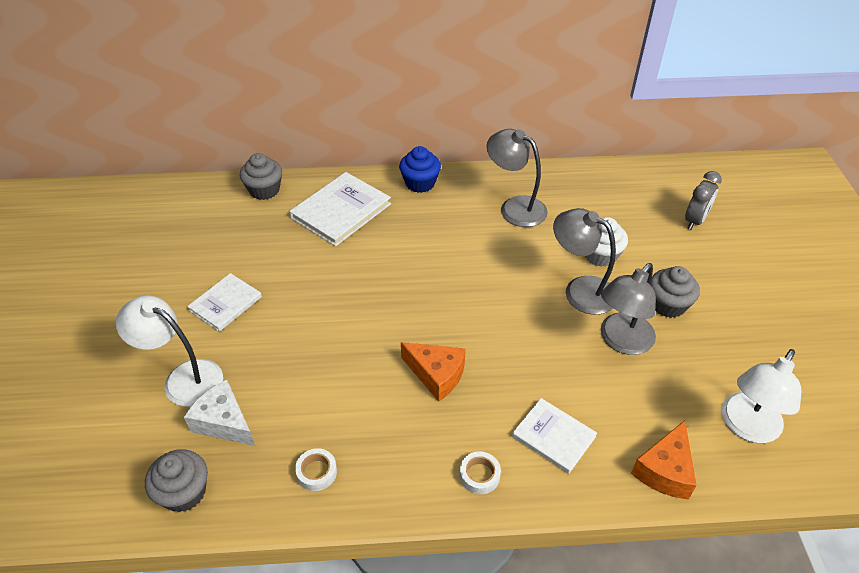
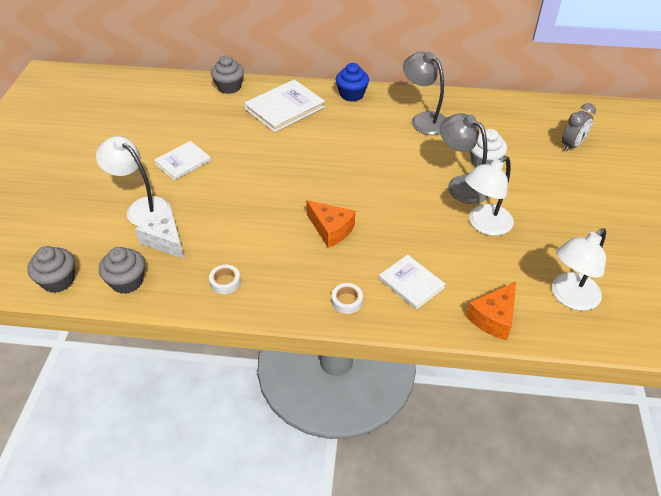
camera: 10 degrees right, 0 degrees up
(621, 341) = (484, 225): grey lamp -> white lamp
(667, 305) = (530, 203): grey cupcake -> grey cupcake (58, 280)

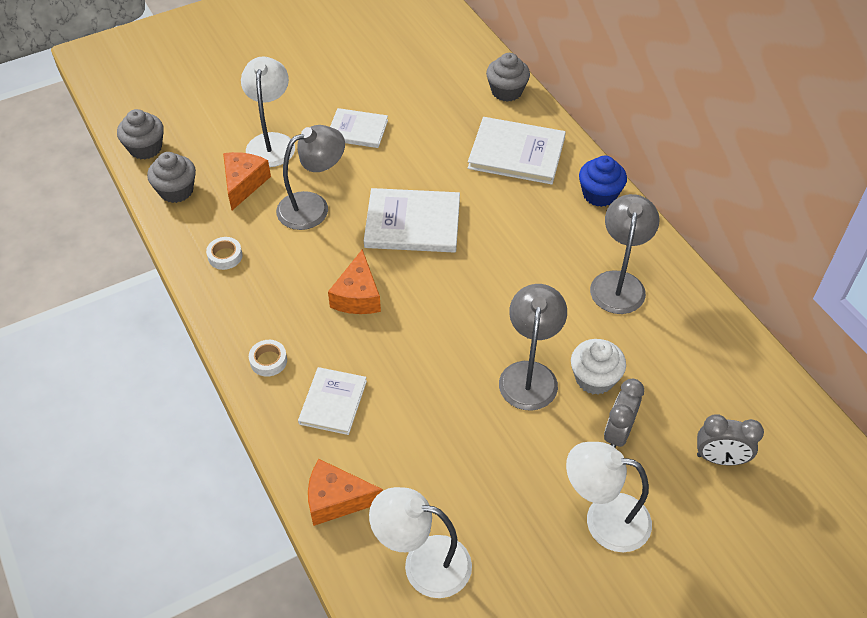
camera: 55 degrees right, 5 degrees up
(165, 240) = (244, 184): white cheese -> orange cheese
(228, 215) = (313, 206): none -> grey lamp
(294, 176) = (412, 223): none -> white book
(484, 225) = (478, 428): white lamp -> white lamp (604, 519)
(529, 172) = (618, 433): none -> grey clock

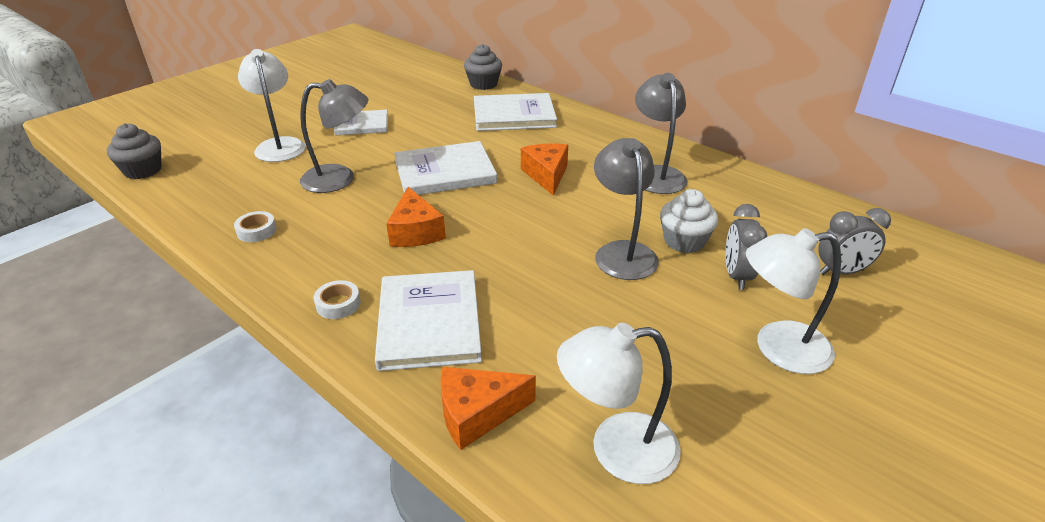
camera: 20 degrees left, 15 degrees down
(176, 190) = (186, 194): grey cupcake -> none
(244, 184) = (260, 176): orange cheese -> orange cheese (546, 175)
(313, 206) = (339, 179): grey lamp -> grey lamp turned 45 degrees clockwise
(333, 402) = (429, 322): white book -> white book, size x1.59
(599, 194) = (600, 126): blue cupcake -> none

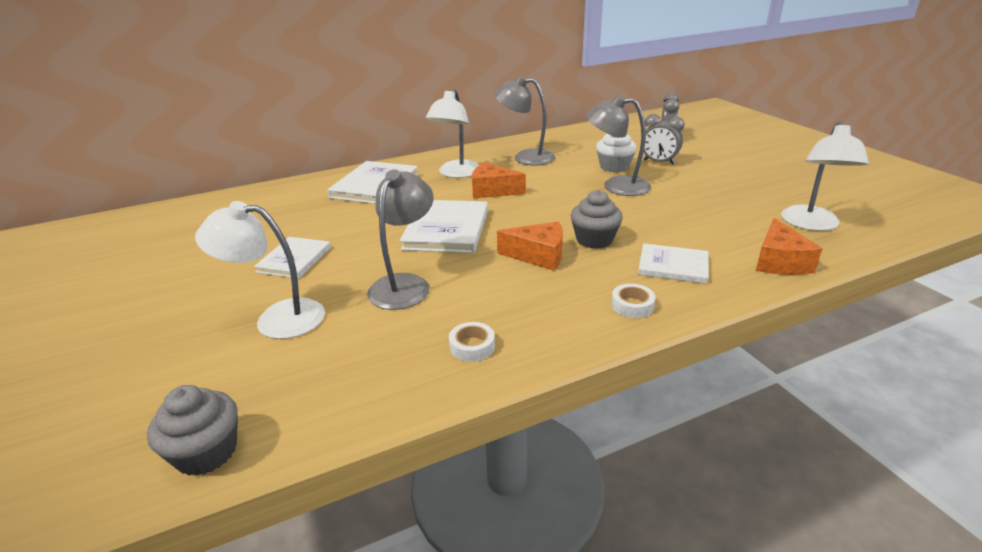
camera: 65 degrees left, 5 degrees down
(429, 322) = (673, 266): white book -> white book, size x0.63
(483, 84) = (292, 188): grey cupcake -> grey cupcake (594, 240)
(778, 348) = (729, 168): white lamp -> white lamp (456, 173)

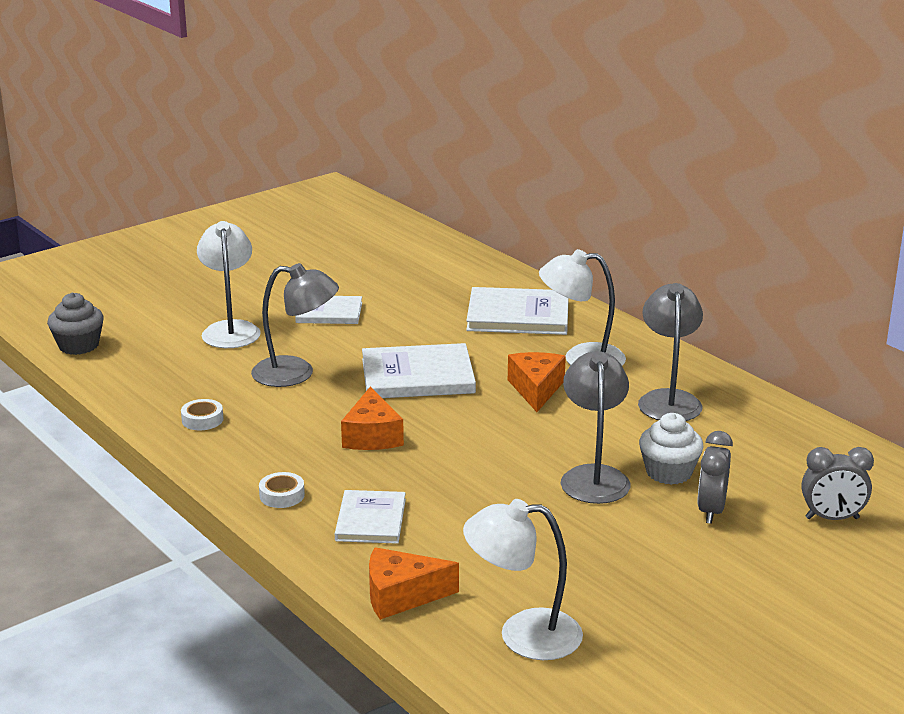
camera: 75 degrees right, 5 degrees down
(594, 240) = (421, 467): grey cupcake -> none

